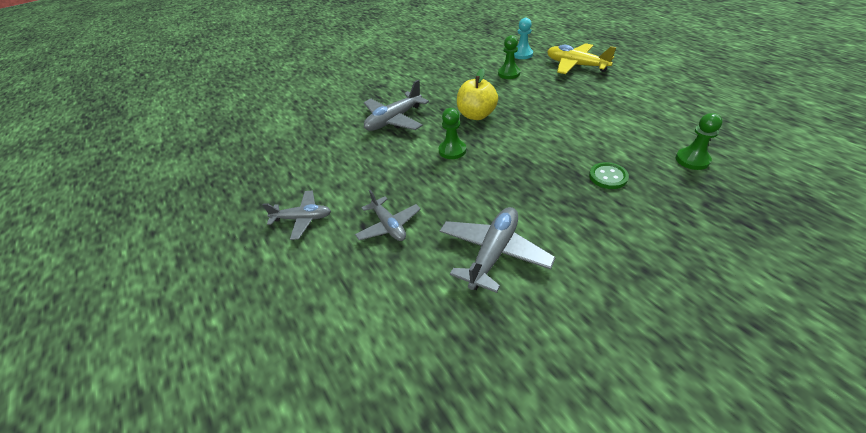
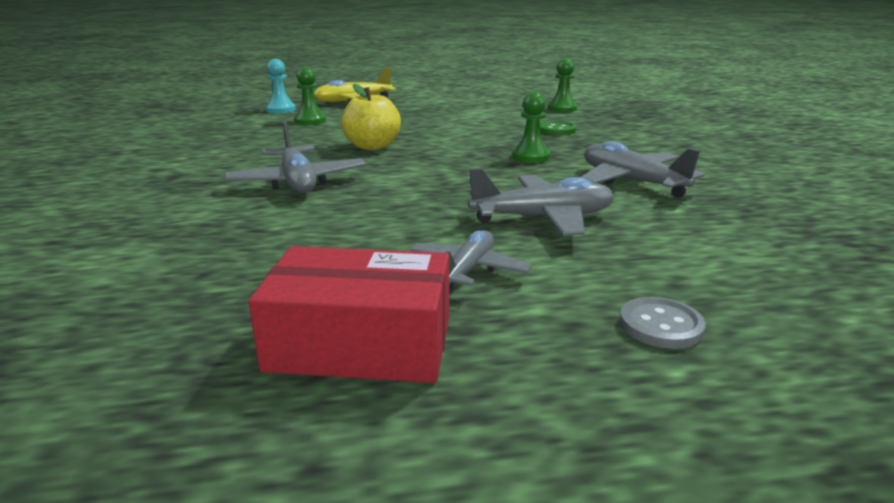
camera: 70 degrees left, 20 degrees down
(227, 212) = (360, 343): none -> red box
(257, 308) = (661, 325): none -> grey button
(389, 225) = (543, 218): grey plane -> grey plane, size x1.51
(452, 150) = (428, 167): green pawn -> green pawn (531, 157)

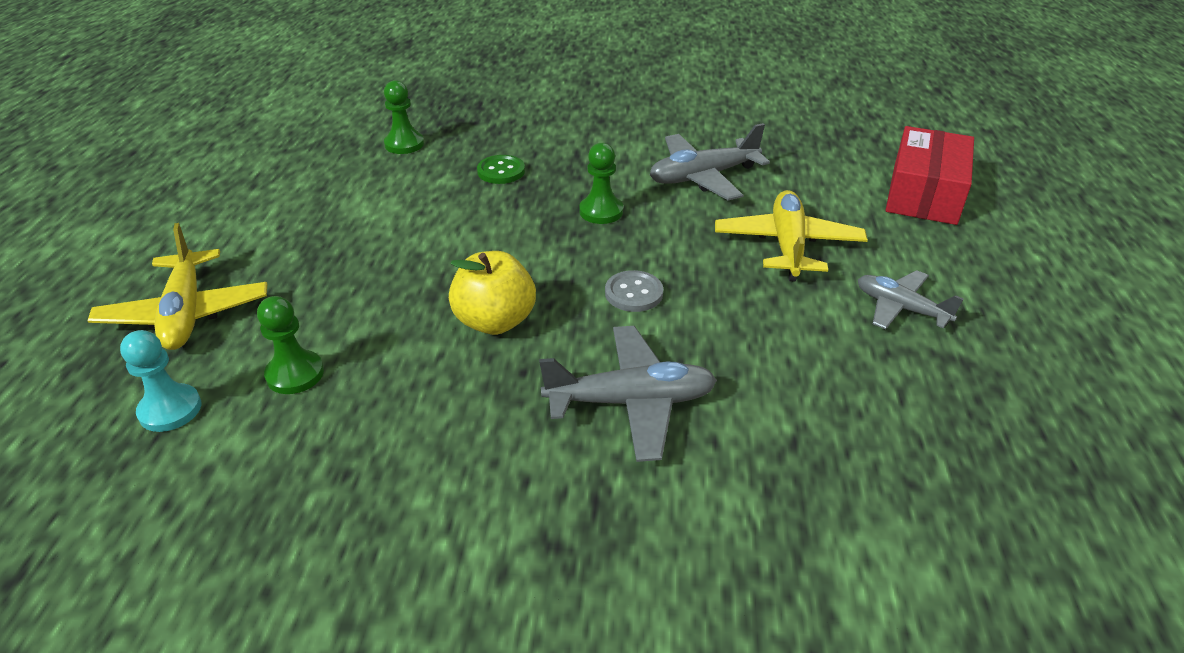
camera: 75 degrees left, 15 degrees up
(360, 343) = (1031, 382): red box -> red box (924, 193)
(543, 218) = (787, 245): grey plane -> yellow plane
(661, 325) = (982, 244): grey button -> grey button (633, 293)

